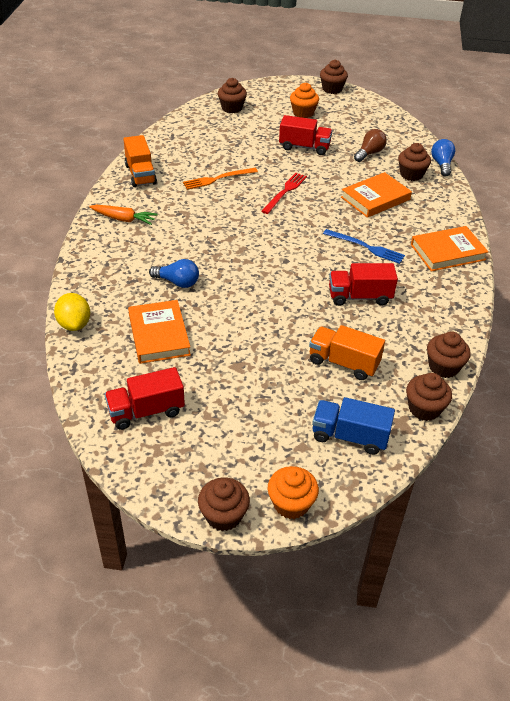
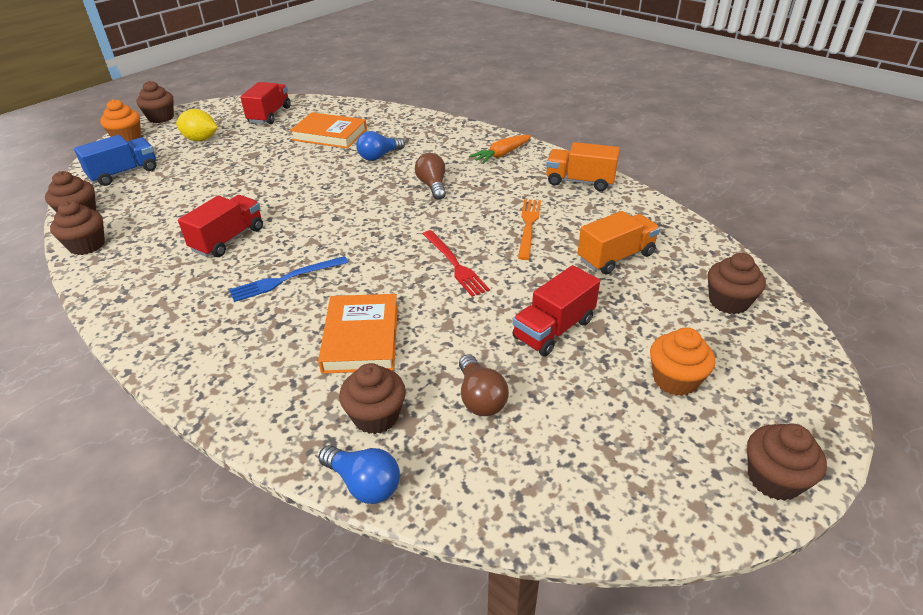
camera: 125 degrees right, 5 degrees down
(74, 324) = (385, 110): yellow lemon -> yellow lemon (201, 139)
(202, 234) = (432, 186): none -> brown light bulb
(343, 363) = (179, 197): orange truck -> orange truck (615, 257)
(447, 252) = (189, 343): orange book -> none

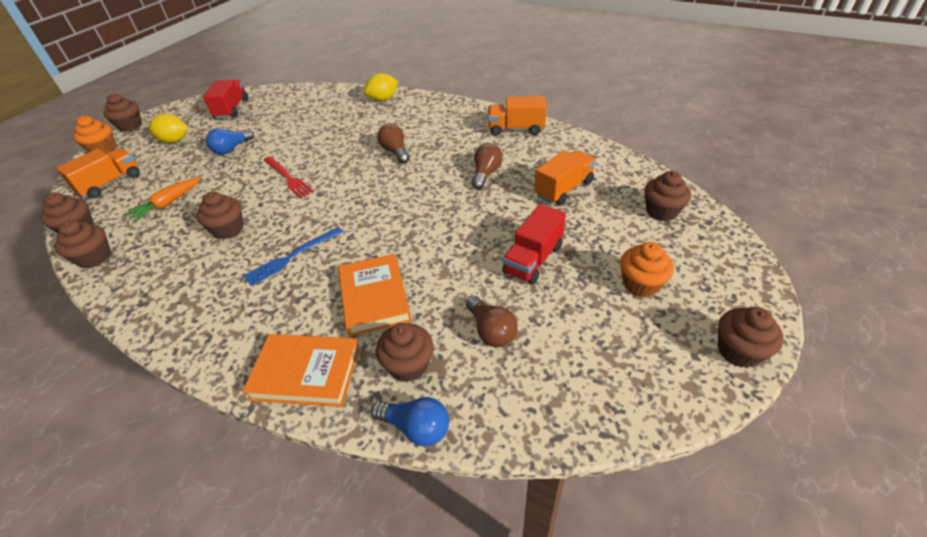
camera: 10 degrees left, 5 degrees up
(124, 173) = (110, 183): blue truck -> orange truck
(228, 239) = (228, 229): red truck -> brown cupcake
(330, 135) = (292, 119): orange book -> orange book (306, 373)
(379, 156) = (341, 132): blue light bulb -> blue light bulb (231, 149)
(436, 127) = (383, 99): none -> yellow lemon
(454, 264) = (435, 218): red fork -> red fork (288, 178)
(501, 155) = (445, 116): orange carrot -> orange carrot (167, 204)
(528, 226) = (486, 174): orange fork -> brown light bulb

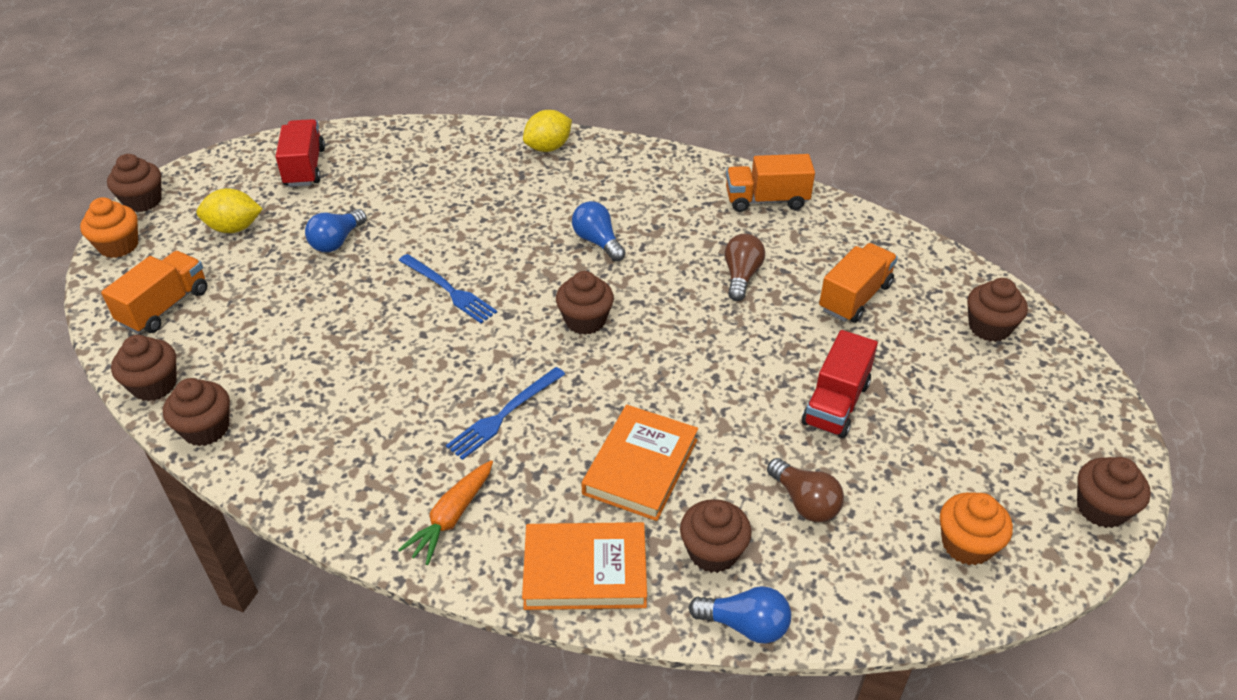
camera: 10 degrees left, 0 degrees up
(167, 204) = (277, 338): orange carrot -> orange carrot (451, 518)
(228, 229) = (392, 376): brown cupcake -> brown cupcake (585, 320)
(288, 178) = (449, 290): red fork -> blue fork
(374, 297) = (640, 466): orange book -> orange book turned 45 degrees clockwise
(395, 151) = (597, 241): brown light bulb -> blue light bulb
(641, 284) = (977, 430): orange cupcake -> orange cupcake (966, 544)

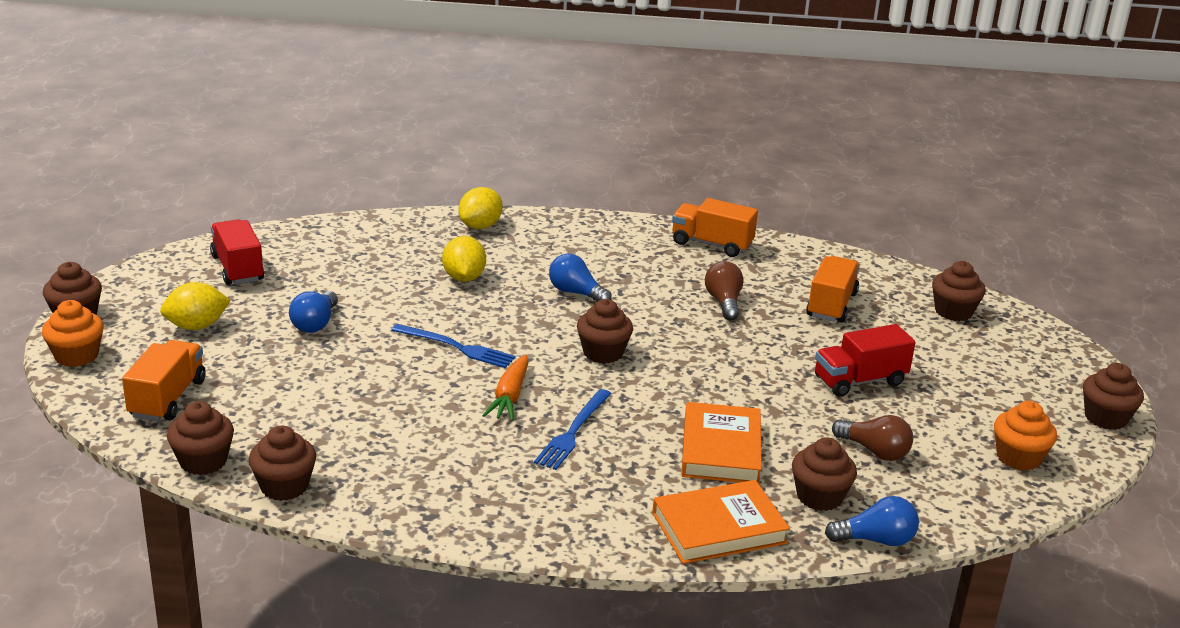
camera: 20 degrees left, 15 degrees down
(451, 518) = (574, 512): orange carrot -> orange carrot (509, 397)
(500, 207) = (464, 278): none -> yellow lemon
(766, 200) = (712, 244): orange truck -> orange truck turned 45 degrees clockwise
(836, 403) = (859, 381): red truck -> red truck turned 60 degrees clockwise

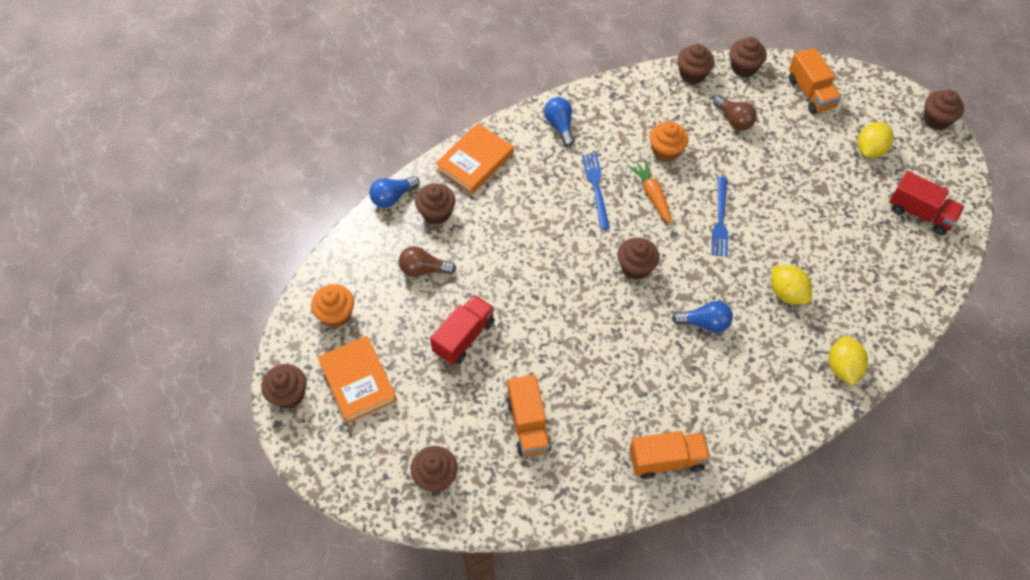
camera: 150 degrees right, 30 degrees up
(76, 356) = (891, 94): orange cupcake -> orange cupcake (666, 151)
(315, 324) = (815, 191): blue light bulb -> blue light bulb (560, 126)
(456, 347) = (720, 219): blue fork -> blue fork turned 75 degrees counterclockwise
(720, 449) = (509, 220): orange book -> orange book (358, 381)
(724, 302) = (603, 377): brown light bulb -> brown light bulb (734, 120)

